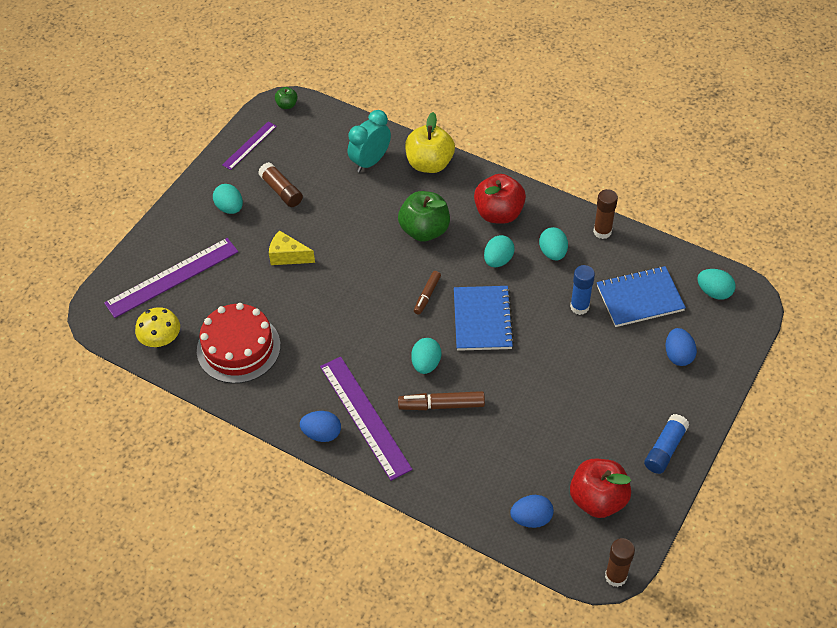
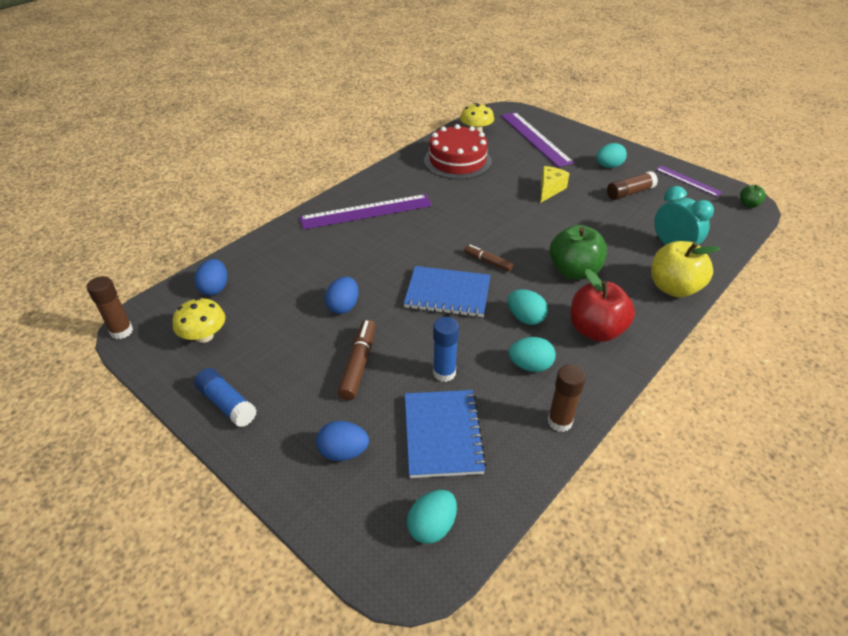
camera: 100 degrees right, 10 degrees down
(322, 434) = (360, 190): blue egg -> blue egg (343, 306)
(426, 364) = (407, 250): turquoise egg -> none
(441, 405) = (359, 253): brown marker -> brown marker (358, 364)
(598, 499) = (204, 336): red apple -> yellow mushroom

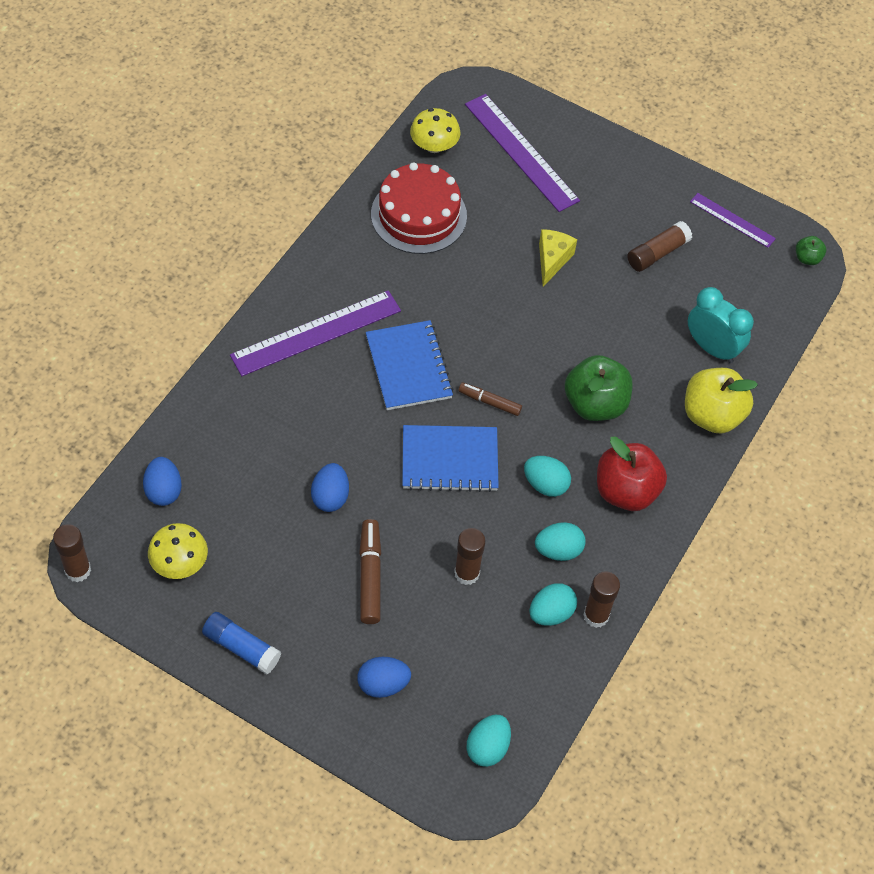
camera: 15 degrees left, 15 degrees up
(442, 434) = (479, 649): blue notebook -> blue notebook (408, 367)
(444, 373) = (467, 573): blue glue stick -> brown glue stick
(608, 166) = (627, 202): turquoise egg -> turquoise egg (551, 613)

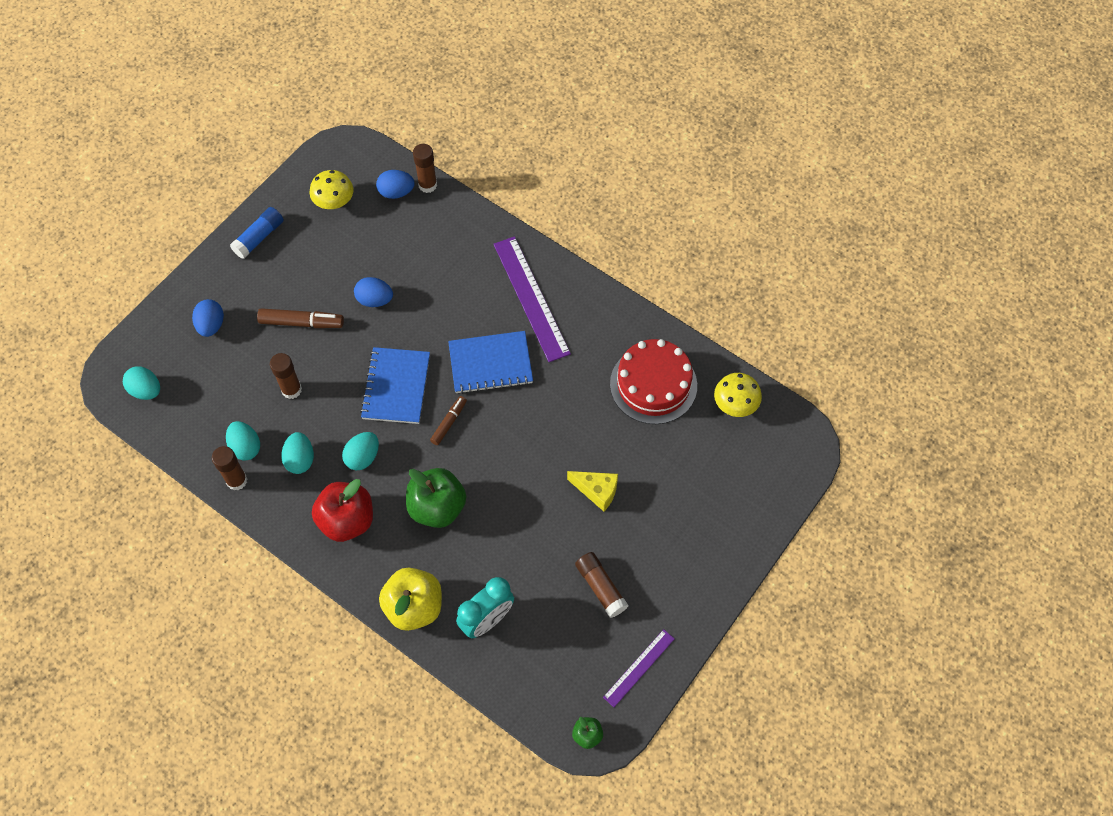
camera: 100 degrees right, 5 degrees up
(78, 570) = (339, 141): brown glue stick -> brown glue stick (427, 185)
(521, 152) = (728, 479): purple ruler -> none

